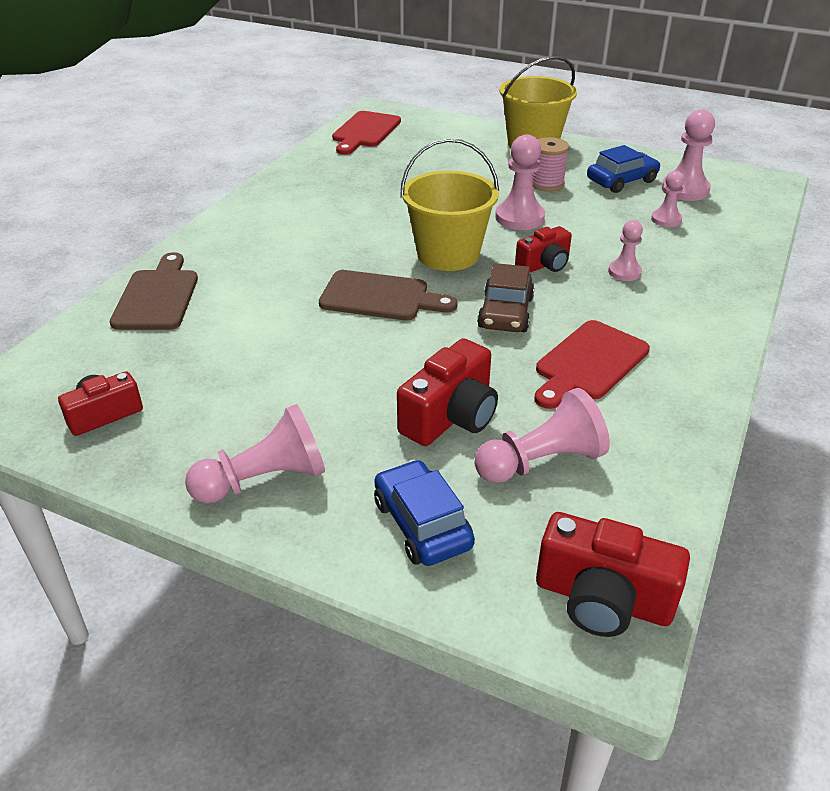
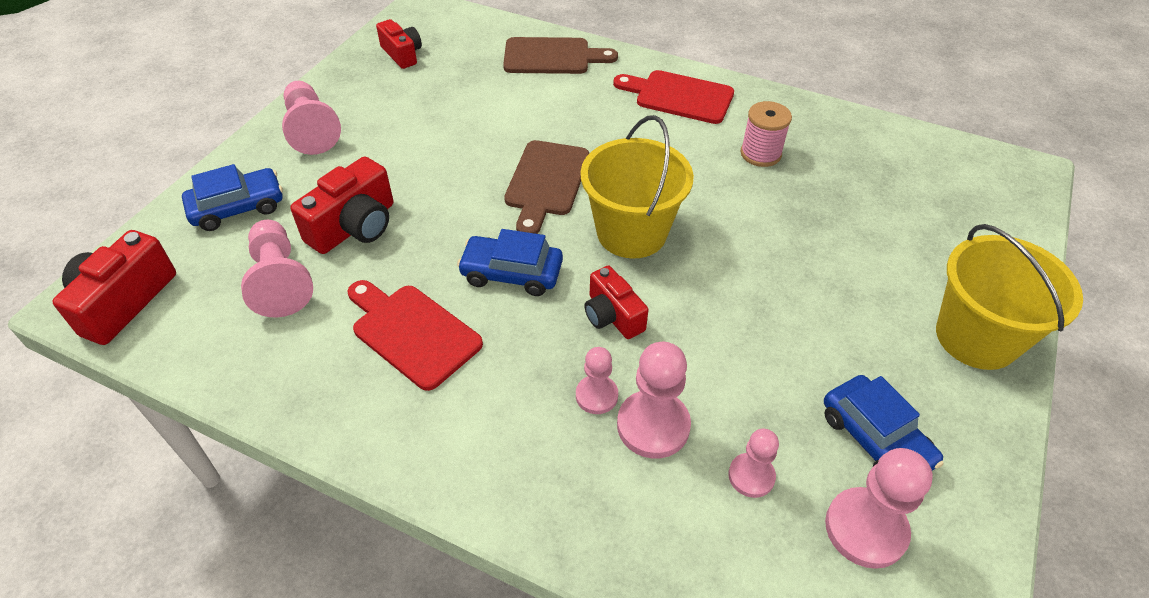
camera: 90 degrees right, 10 degrees up
(365, 131) = (946, 163): red cutting board -> red cutting board (679, 96)
(451, 416) = (354, 226): red camera -> red camera turned 90 degrees counterclockwise
(505, 313) = (511, 273): brown car -> blue car
(519, 218) = (729, 302): pink pawn -> pink pawn (653, 426)
(547, 184) = (838, 341): pink spool -> pink spool (760, 154)

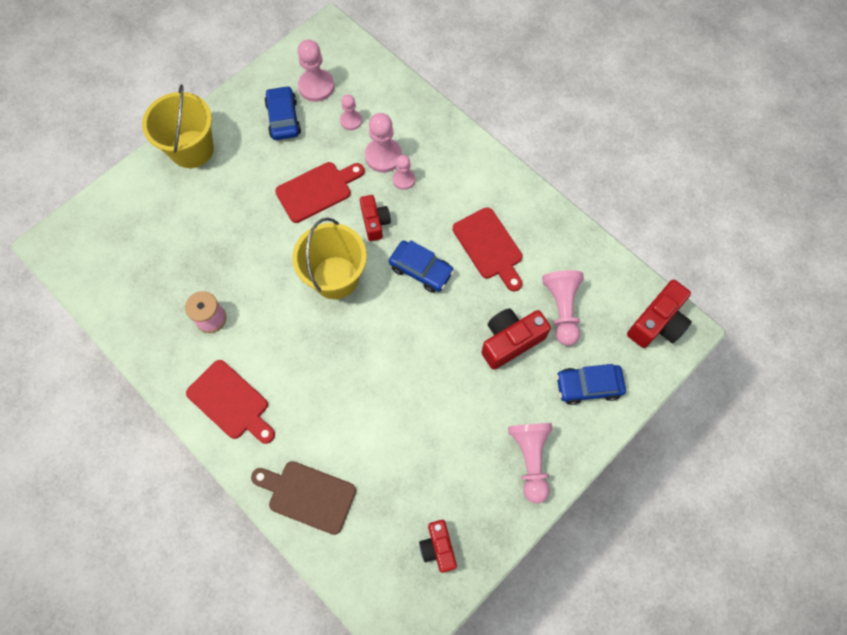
camera: 160 degrees left, 20 degrees up
(546, 182) = (372, 340): brown cutting board -> none
(730, 335) = (317, 190): none -> red cutting board

